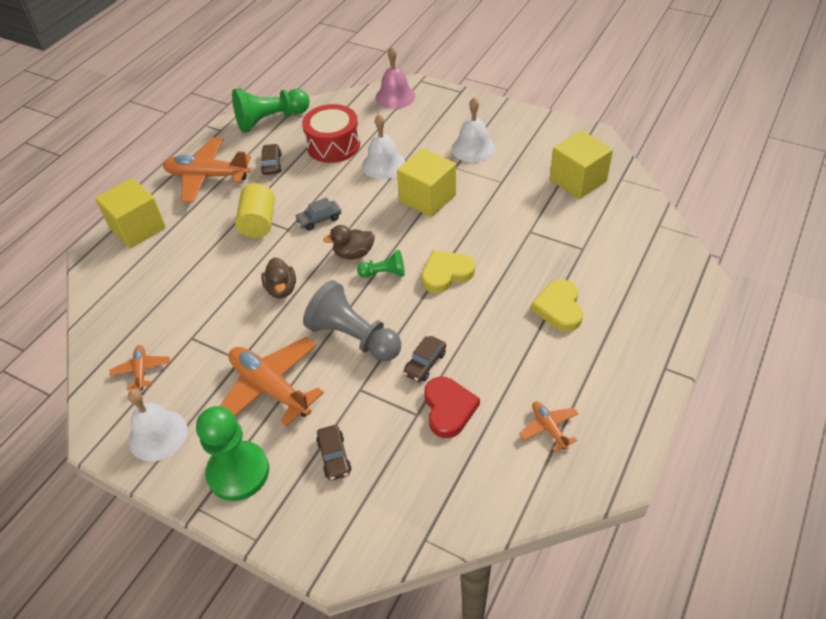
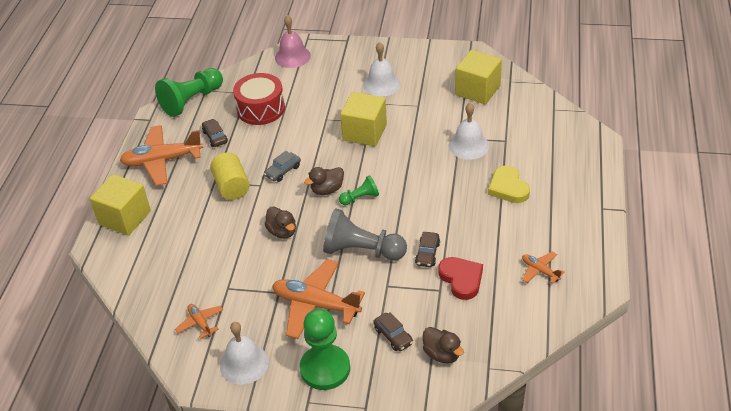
camera: 20 degrees left, 5 degrees down
(378, 501) = (442, 354): none -> brown duck
(383, 164) = (313, 114): white bell -> white bell (468, 145)
(446, 273) = (410, 185): yellow heart -> none

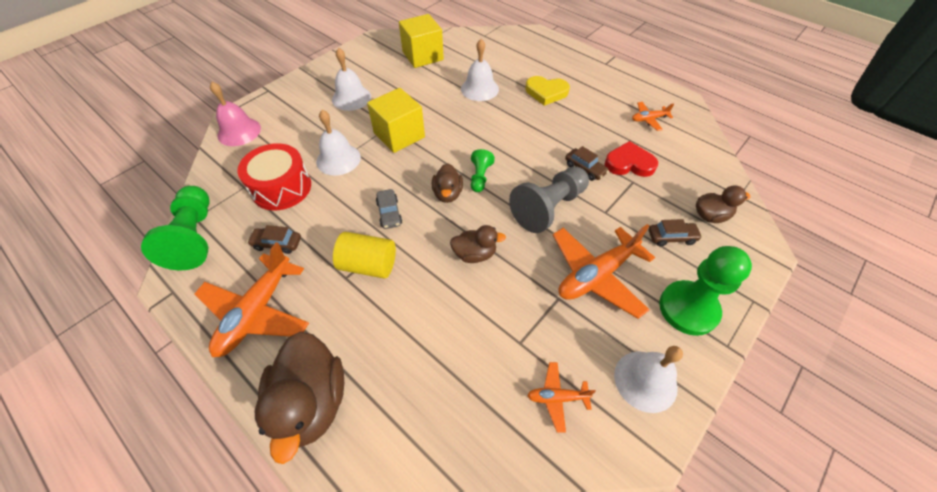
camera: 60 degrees left, 10 degrees up
(125, 218) = (312, 402): yellow cube -> brown duck
(310, 118) = (338, 159): none -> white bell

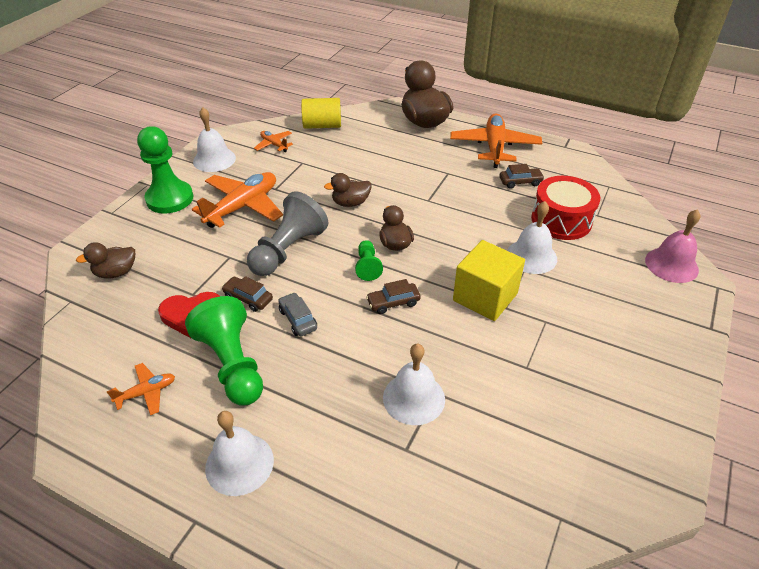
camera: 165 degrees right, 10 degrees down
(195, 237) = (590, 175): green pawn -> green pawn (232, 364)
(351, 98) = (588, 339): white bell -> white bell (239, 464)
(368, 265) = (435, 182): yellow cylinder -> yellow cylinder (322, 125)
(389, 213) = (442, 218): grey car -> grey car (298, 319)
(422, 56) = (545, 457): yellow cube -> none
(546, 92) = (306, 414): yellow heart -> none
(557, 397) = (274, 145): orange plane -> orange plane turned 120 degrees counterclockwise
(671, 237) = (166, 246): brown car -> brown car (393, 302)

